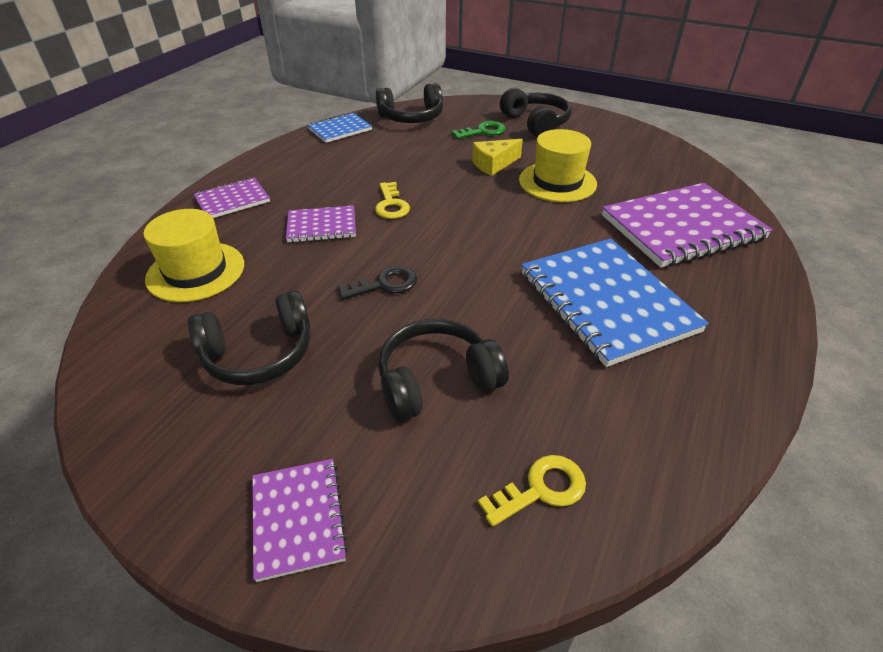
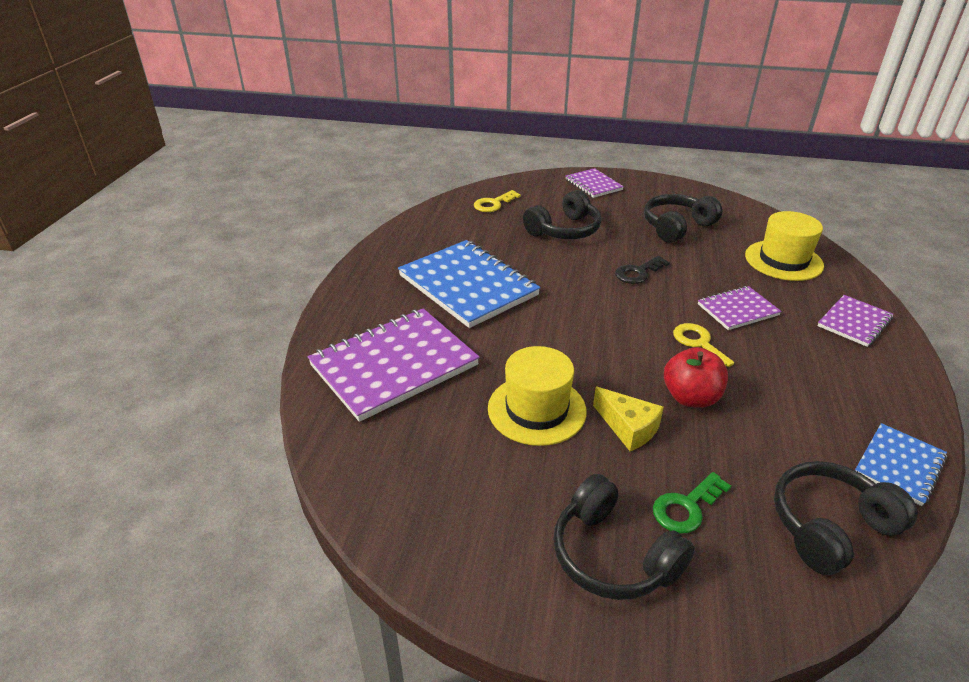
camera: 165 degrees right, 5 degrees down
(434, 173) = (690, 397): none -> red apple
(493, 164) = (628, 428): yellow cheese -> yellow cheese turned 90 degrees clockwise

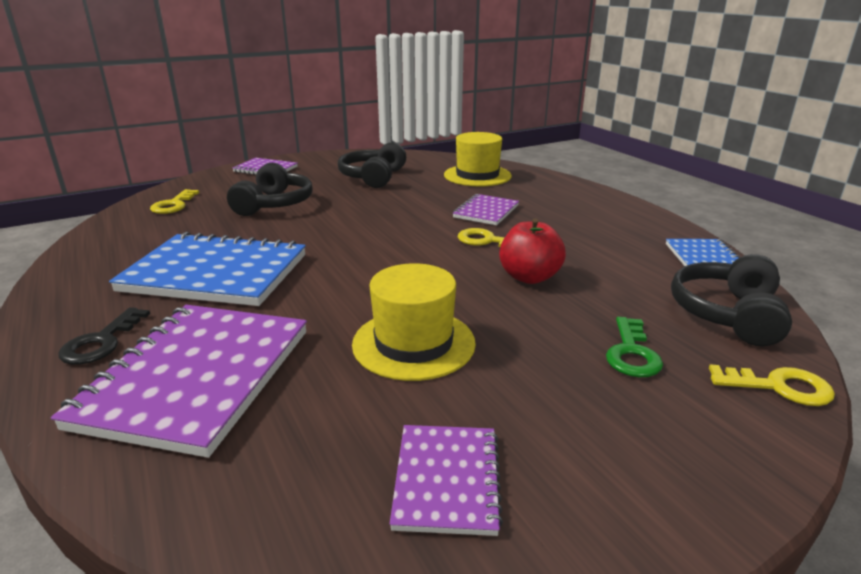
camera: 40 degrees left, 10 degrees down
(612, 555) = (634, 425): black headphones -> none
(628, 428) = (512, 319): yellow cheese -> none
(638, 273) = (379, 213): black key -> black key (101, 342)
(773, 606) = (779, 387): none -> yellow key
(854, 322) = (568, 194): purple notebook -> purple notebook (447, 480)

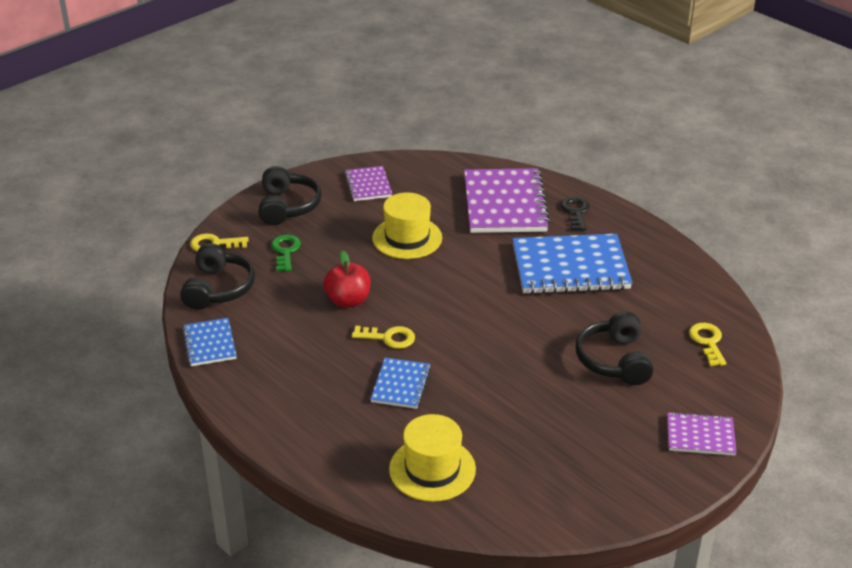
camera: 165 degrees right, 10 degrees up
(373, 177) = (555, 439): black headphones -> black headphones (287, 206)
(486, 211) = (401, 385): purple notebook -> blue notebook

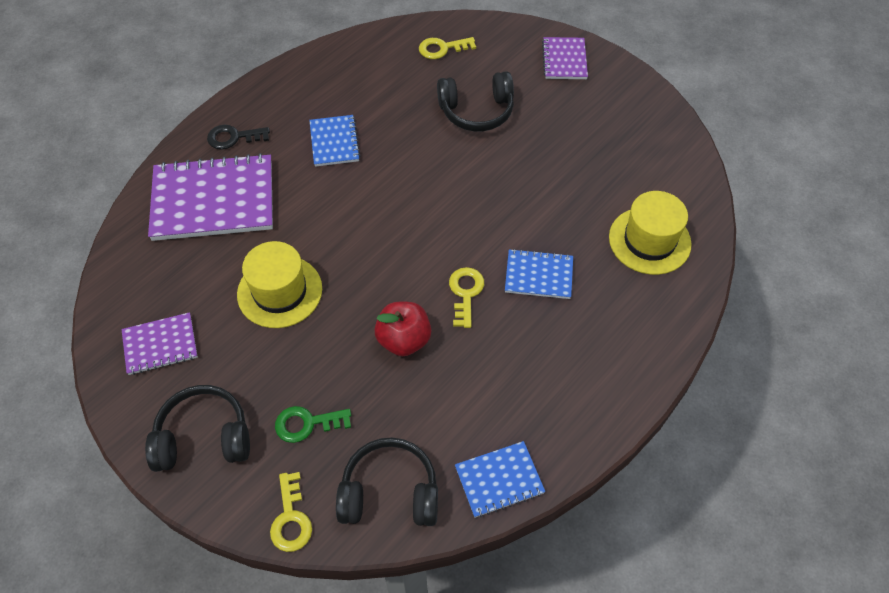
camera: 95 degrees left, 20 degrees up
(570, 267) = (334, 142): blue notebook -> blue notebook, size x0.52

